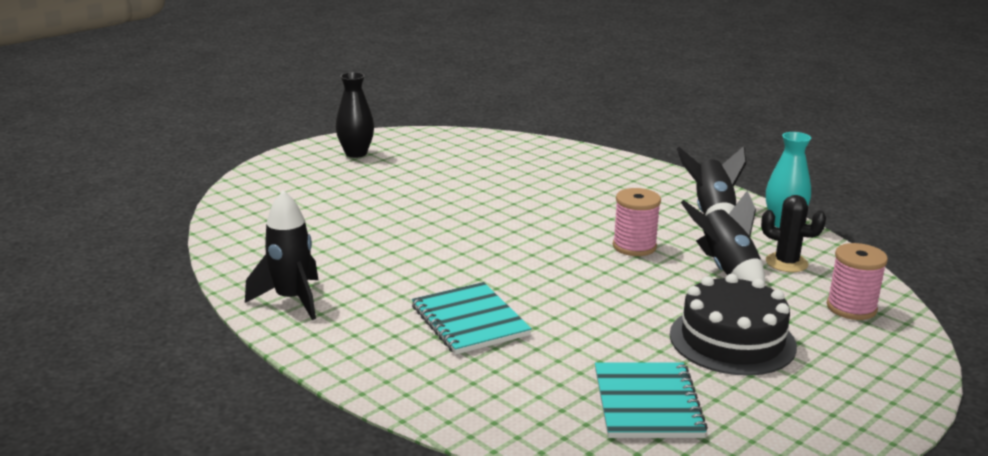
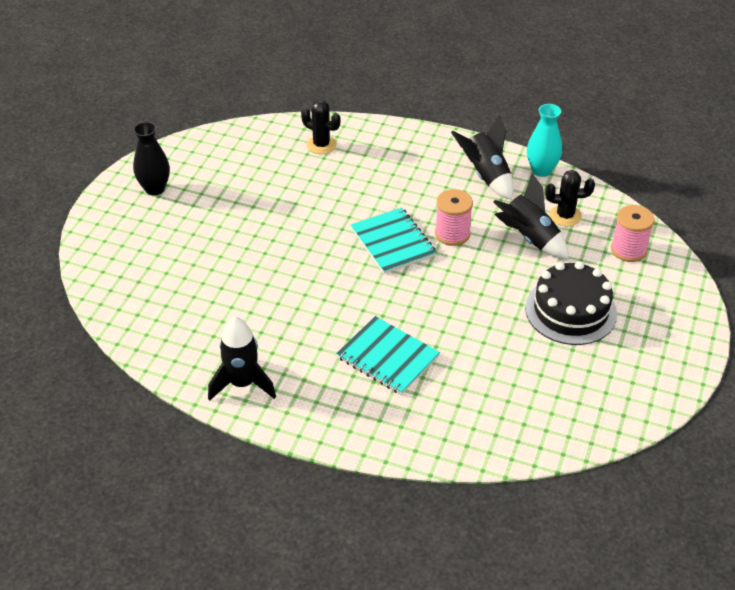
camera: 25 degrees left, 20 degrees up
(548, 159) = (321, 145): none -> black cactus
(647, 403) = (550, 391): turquoise notebook -> turquoise notebook (393, 242)

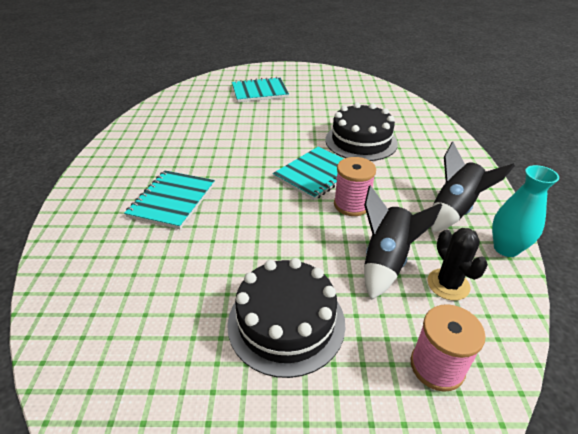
camera: 70 degrees right, 5 degrees down
(155, 189) = (302, 77): black vase -> none
(172, 240) = (259, 91): none -> turquoise notebook
(242, 384) = (130, 142): black rocket -> none
(321, 145) = (403, 119): black cactus -> none
(349, 192) = (361, 141): none -> black cake

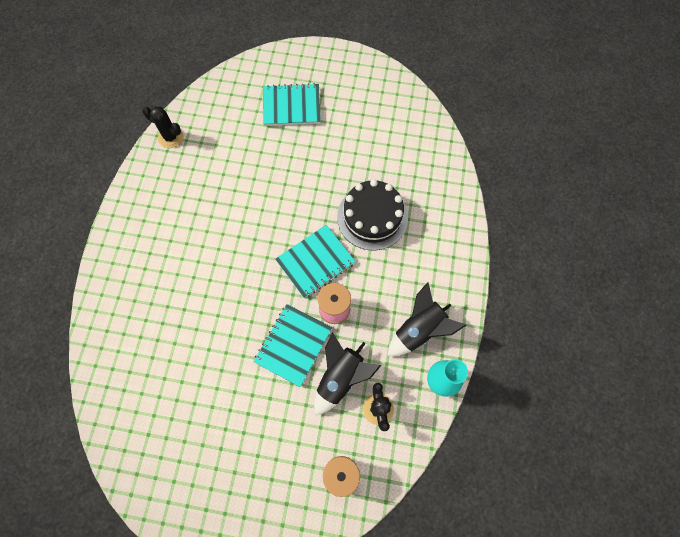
camera: 10 degrees right, 30 degrees up
(148, 115) = (171, 137): none -> black cactus
(172, 200) = (185, 277): turquoise notebook -> turquoise notebook (293, 345)
(286, 322) = (253, 421): black cake -> none

